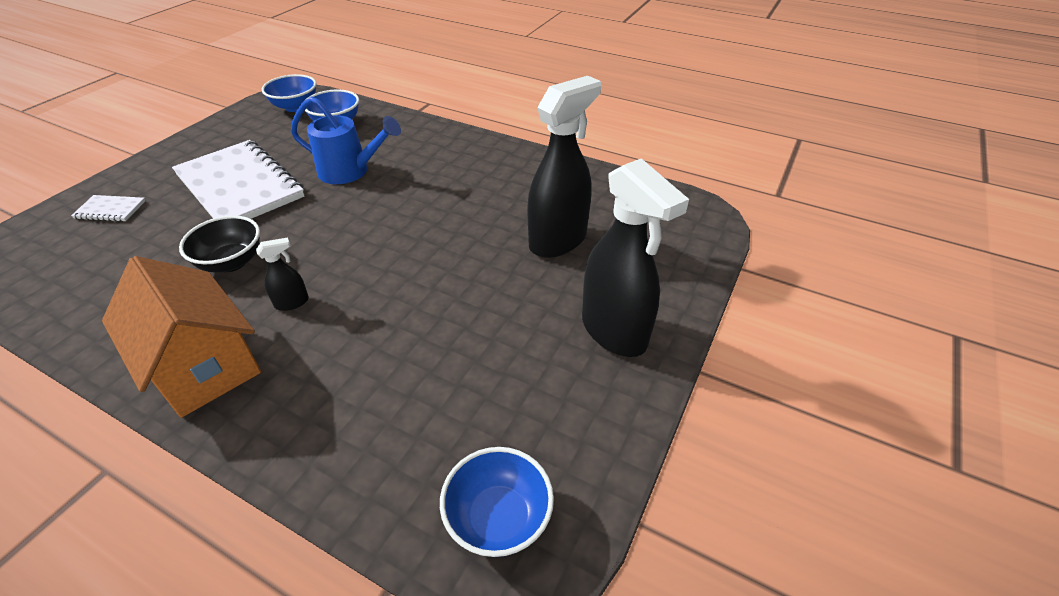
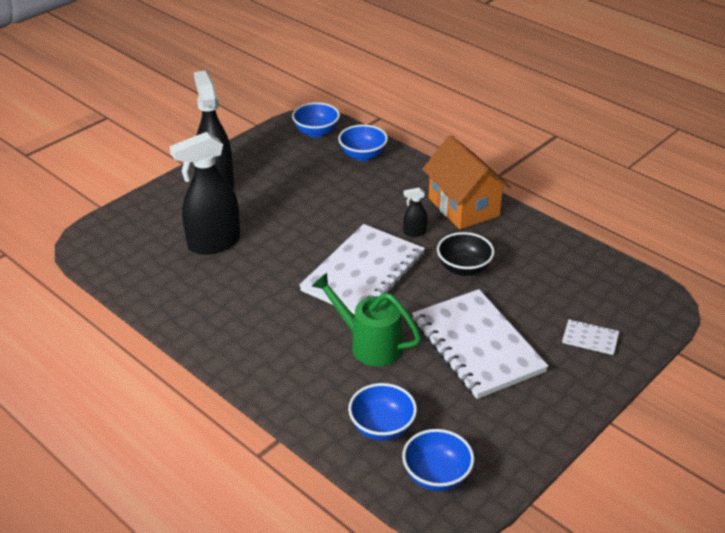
camera: 165 degrees left, 5 degrees down
(350, 172) = (369, 344): blue watering can -> green watering can
(362, 236) = (363, 273): none -> white notebook
(384, 460) = (363, 155): none -> blue bowl

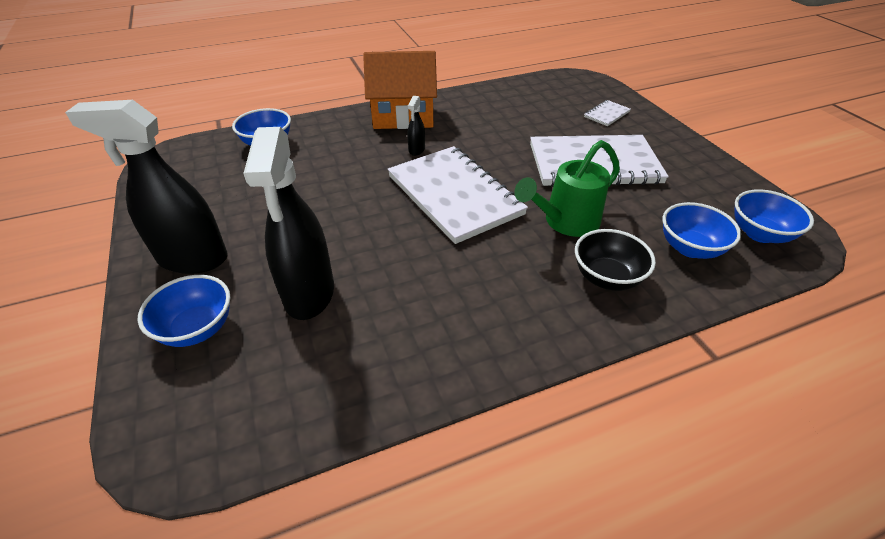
camera: 65 degrees left, 5 degrees up
(316, 132) = (190, 159): blue bowl -> blue bowl (197, 328)
(464, 268) = (487, 140): black bowl -> black bowl (606, 277)

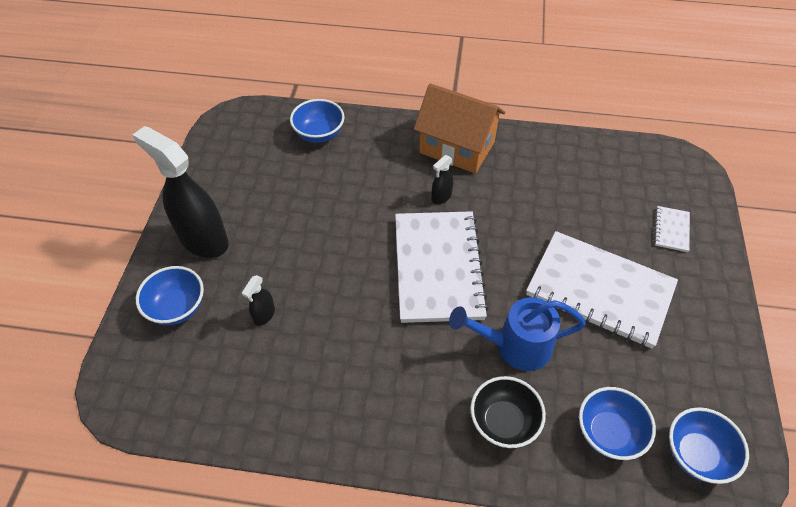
camera: 30 degrees right, 10 degrees up
(309, 293) = (264, 315): black spray bottle -> black spray bottle, size x0.43
(565, 222) = (514, 346): green watering can -> blue watering can
(606, 114) = (671, 230): white notebook -> white notebook turned 60 degrees counterclockwise

